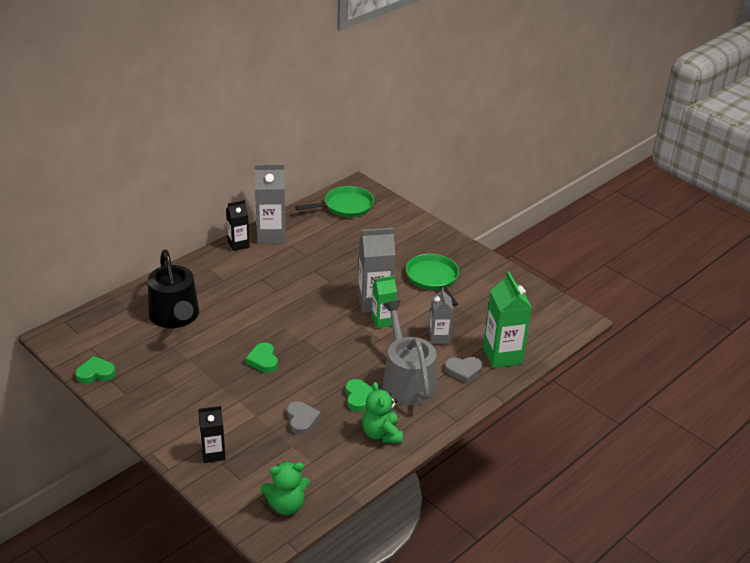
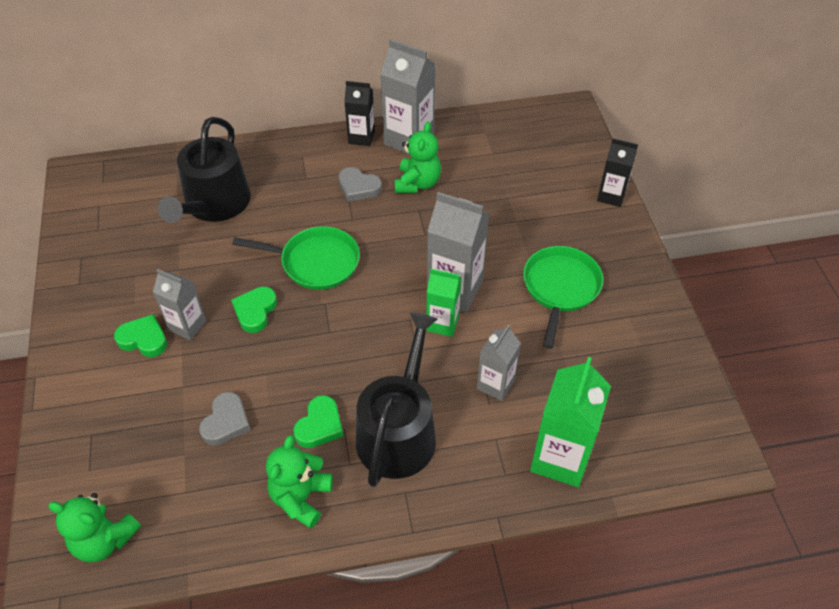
camera: 35 degrees right, 15 degrees up
(95, 373) = (74, 241): green heart -> green heart (144, 339)
(213, 453) = (93, 415): black carton -> black carton (611, 196)
(226, 385) = (187, 325): none -> grey carton
(299, 257) = (417, 183): none -> green teddy bear
(345, 206) = (531, 134): green pan -> green pan (316, 262)
(406, 380) = (399, 431): grey watering can -> black watering can
(463, 371) = (486, 455): grey heart -> grey heart (358, 187)

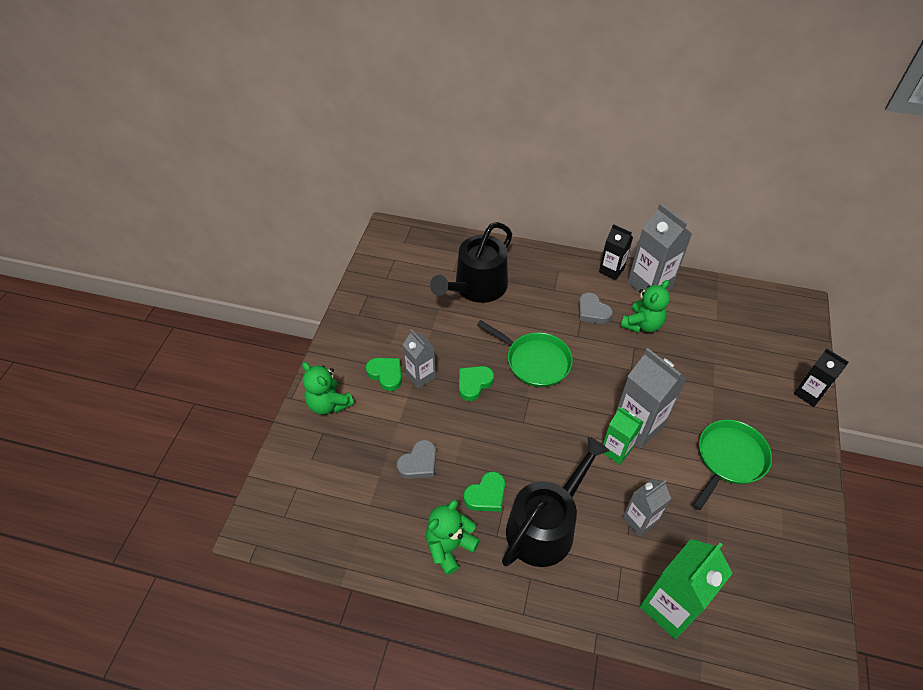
camera: 25 degrees right, 0 degrees up
(104, 540) = (301, 516): green teddy bear -> green teddy bear (329, 403)

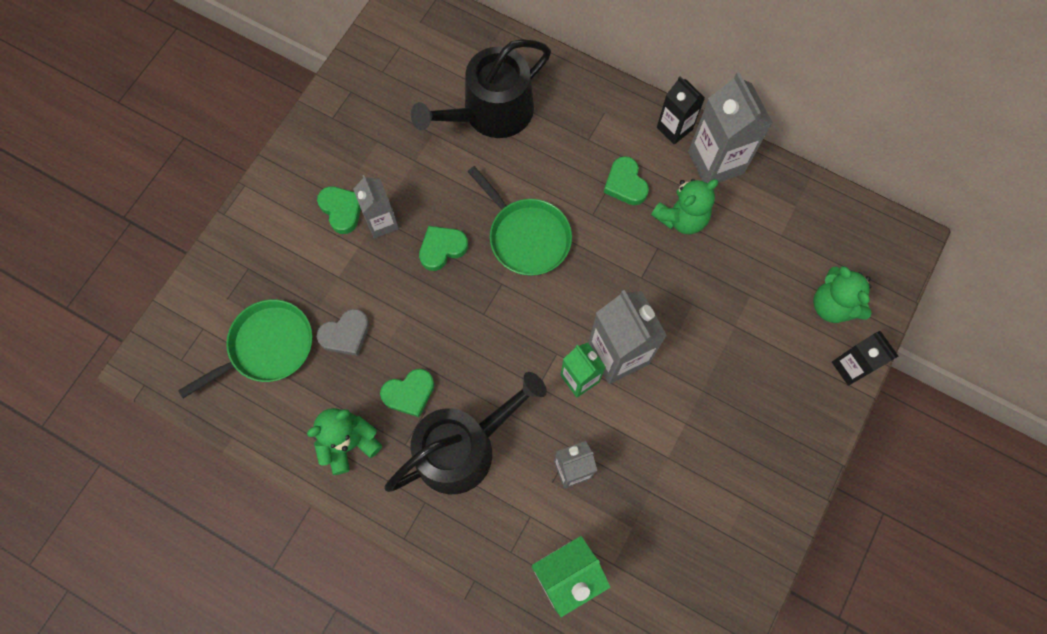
camera: 15 degrees right, 20 degrees up
(329, 403) = (264, 232): green teddy bear -> green teddy bear (832, 305)
(592, 311) = (625, 184): grey heart -> green heart
(729, 459) = (710, 424): green pan -> green pan (267, 347)

